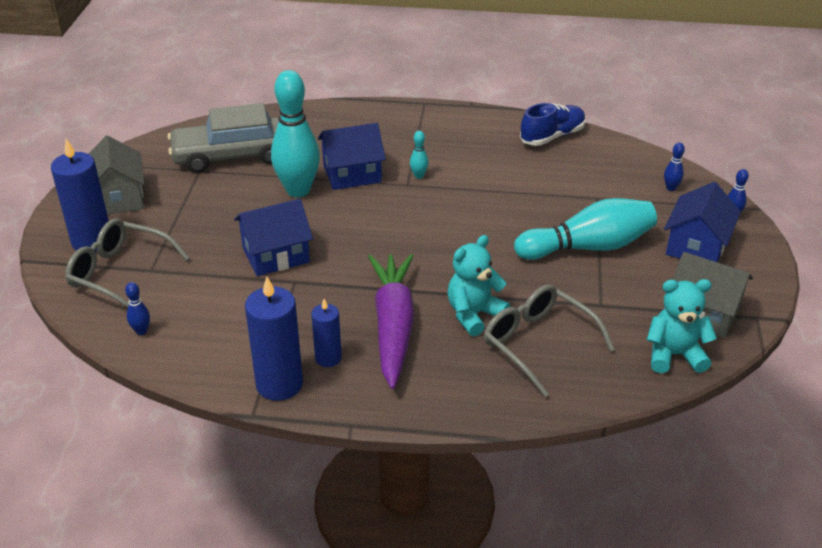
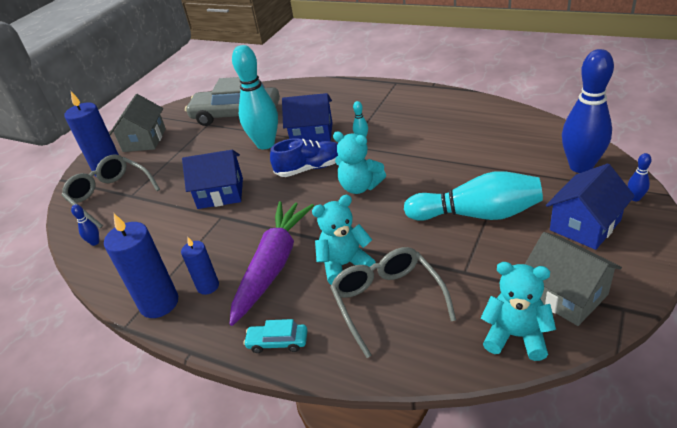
camera: 25 degrees right, 0 degrees up
(443, 399) = (277, 342): none -> turquoise car
(446, 231) = (360, 187): none -> turquoise teddy bear
(552, 136) = (489, 114): blue shoe -> blue shoe (310, 168)
(671, 188) = (581, 166): blue bowling pin -> blue bowling pin, size x2.50

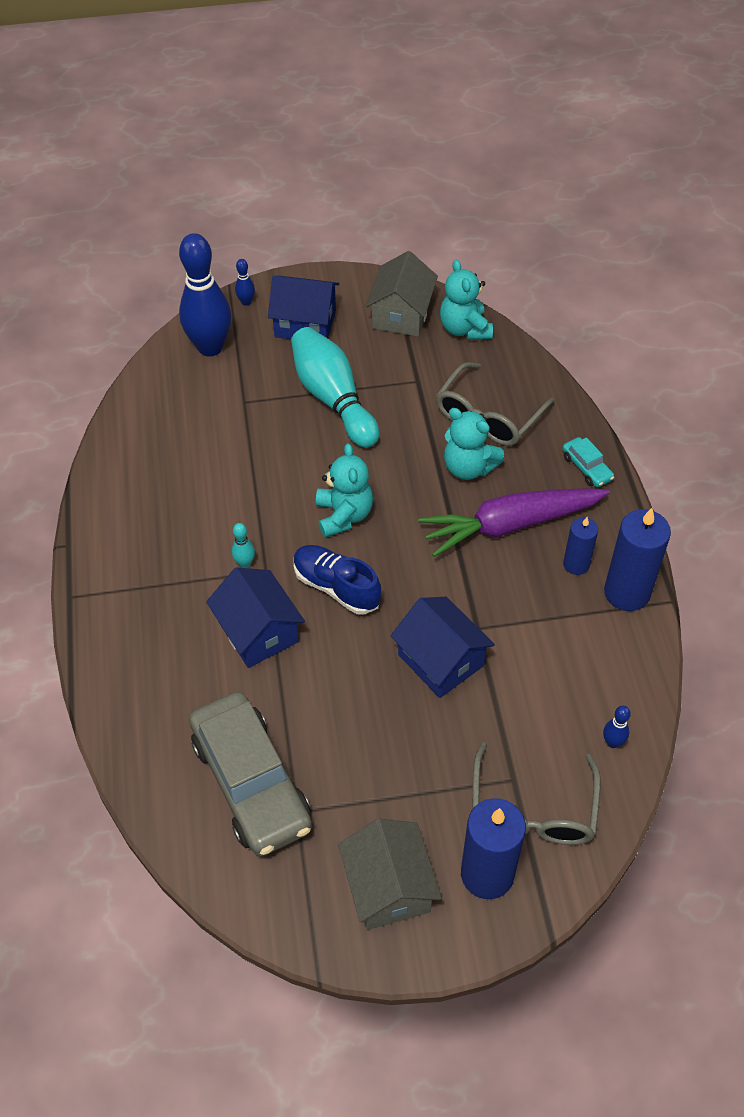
camera: 130 degrees left, 15 degrees up
(144, 140) = (389, 887): grey house -> grey house turned 75 degrees counterclockwise
(265, 144) = (310, 678): turquoise bowling pin -> none

